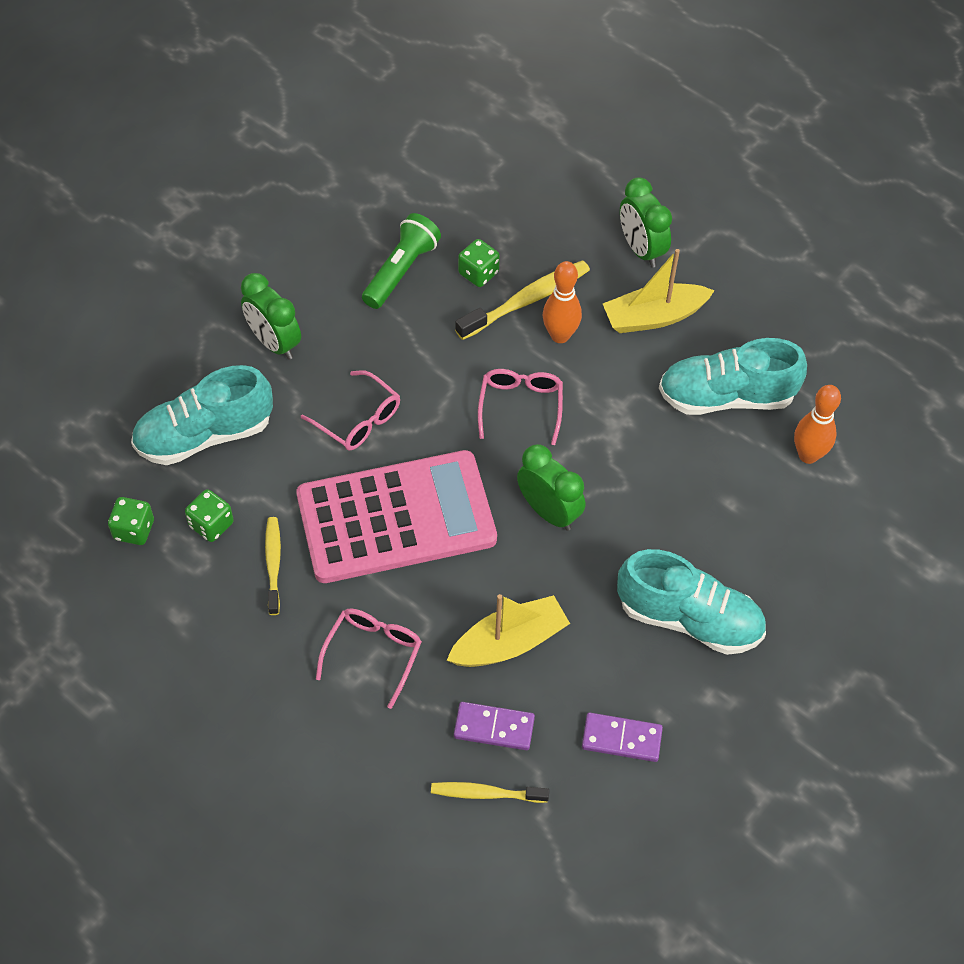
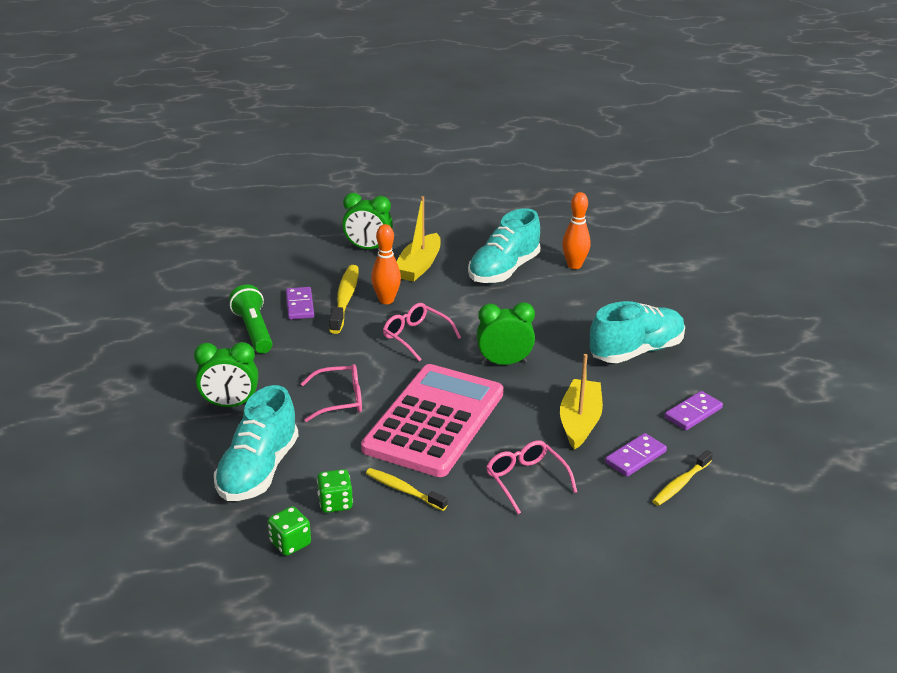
camera: 50 degrees left, 25 degrees down
(478, 273) = (300, 305): green dice -> purple domino

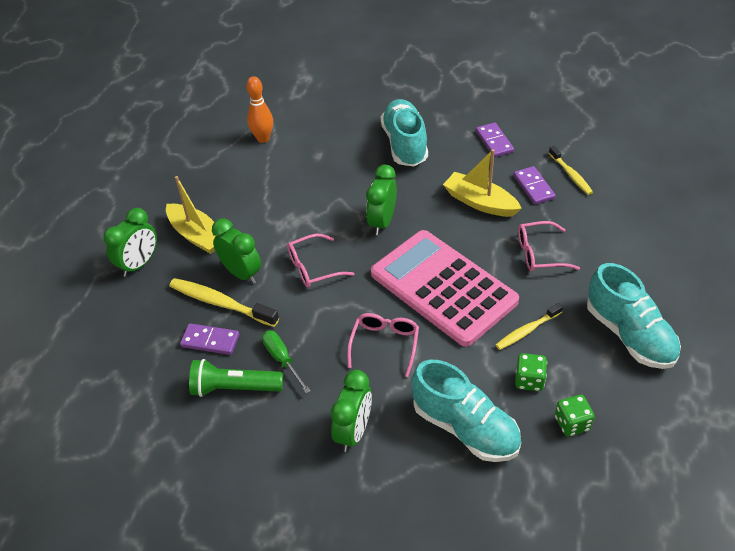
camera: 65 degrees left, 15 degrees up
(295, 347) = (282, 359): none -> green screwdriver
(386, 300) = (241, 273): orange bowling pin -> green clock
(504, 270) = (242, 182): turquoise shoe -> turquoise shoe (629, 335)

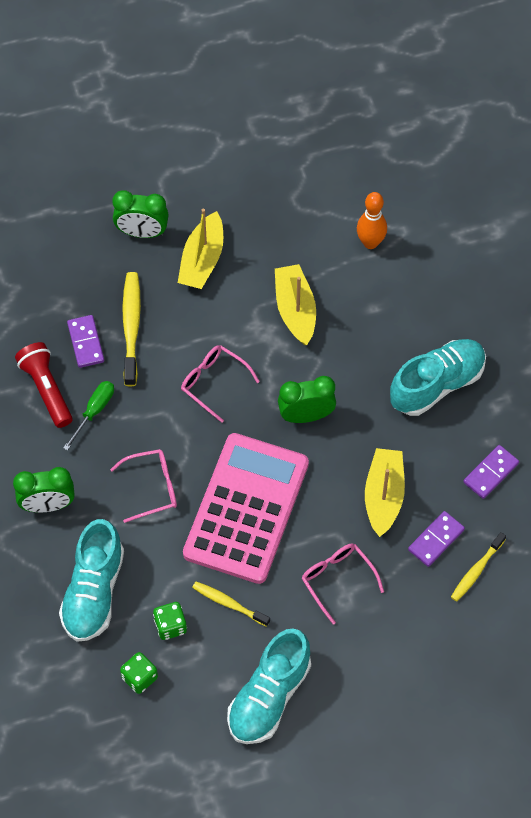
camera: 60 degrees right, 15 degrees up
(234, 388) = (46, 389): green flashlight -> red flashlight
(241, 273) = (175, 325): green clock -> none
(286, 197) = (295, 310): none -> yellow boat

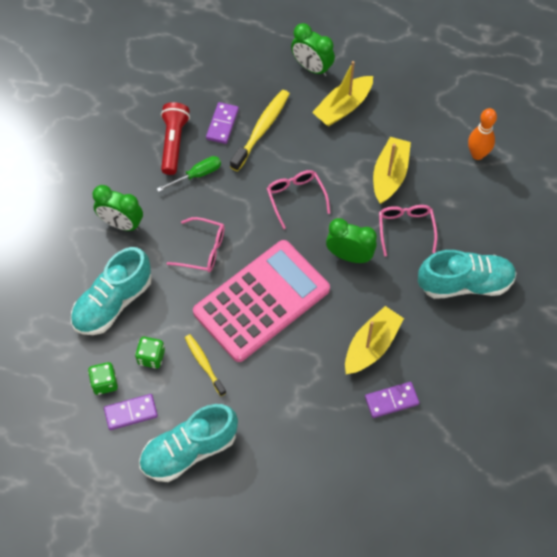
camera: 30 degrees right, 0 degrees up
(337, 579) = (296, 390): pink glasses -> pink glasses (406, 228)
(476, 570) = (409, 441): yellow toothbrush -> none
(491, 473) = (466, 372): purple domino -> purple domino (131, 413)

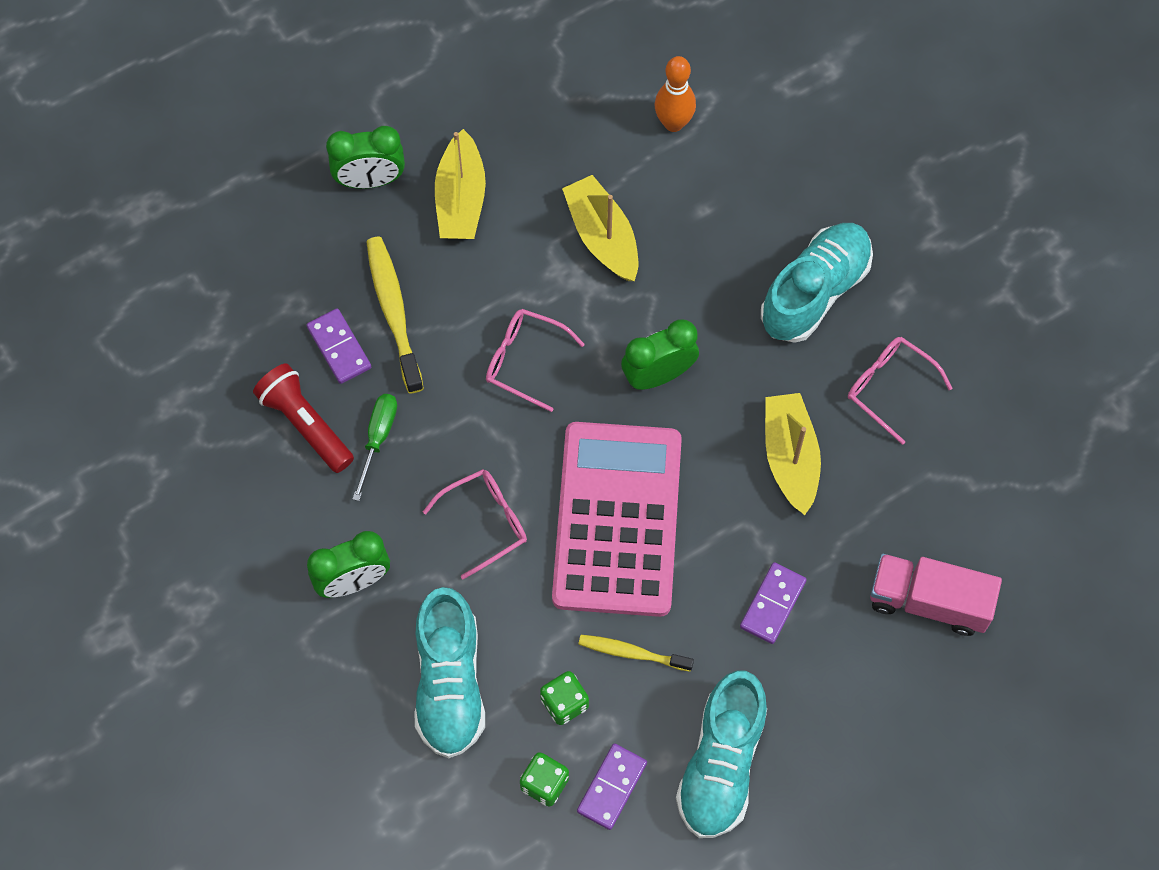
camera: 45 degrees left, 5 degrees up
(366, 471) = (929, 601): none -> pink truck
(391, 401) = (874, 499): purple domino -> purple domino (773, 604)
(406, 228) = (686, 285): pink glasses -> pink glasses (889, 387)

